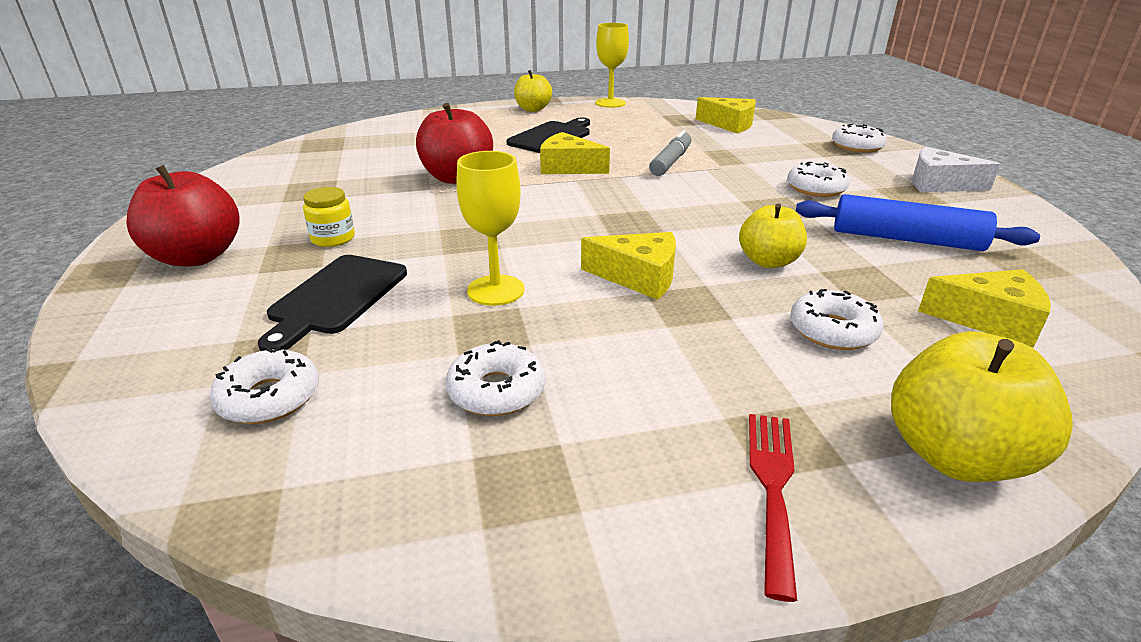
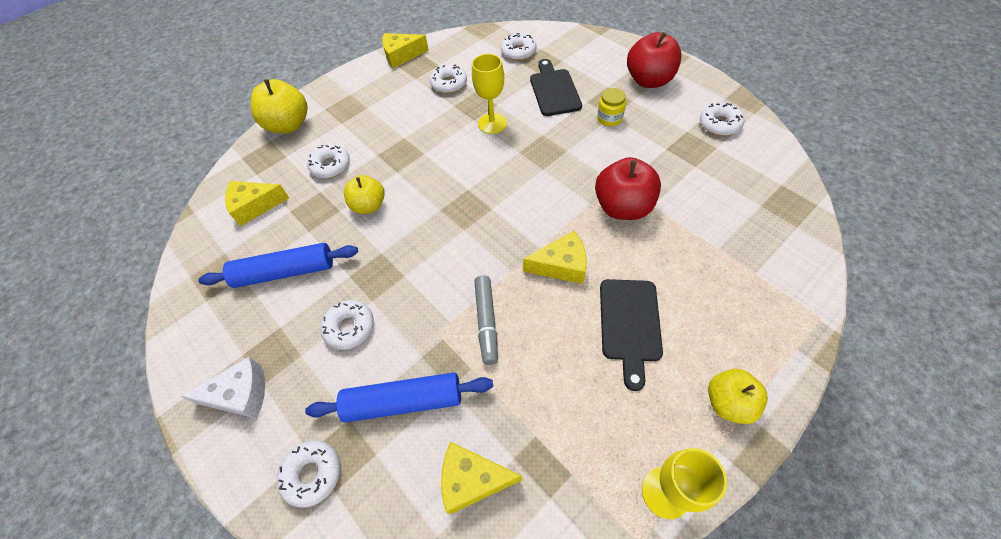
camera: 155 degrees right, 25 degrees up
(240, 195) = (719, 124): none -> white donut
(638, 277) = (432, 161): yellow cheese -> yellow cheese (401, 55)
(770, 152) = (403, 401): none -> blue rolling pin
(772, 487) = (346, 92): red fork -> none

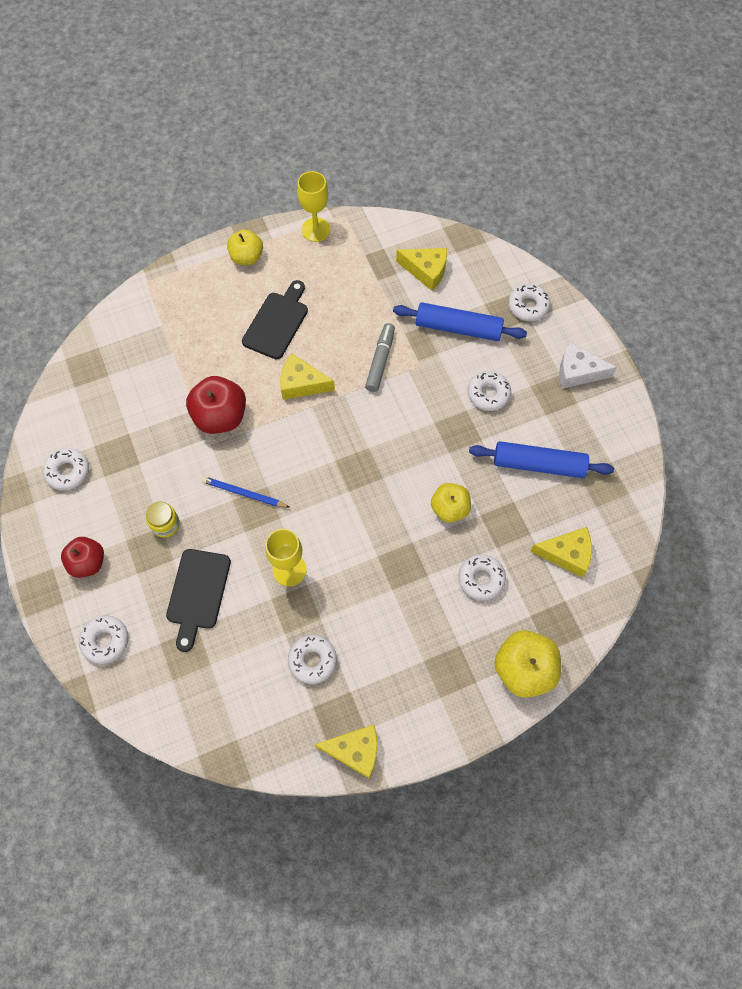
camera: 165 degrees left, 10 degrees up
(518, 52) = (202, 685): white donut -> white donut (105, 641)
(559, 158) = (244, 493): none -> blue pencil
(649, 80) = (88, 562): red apple -> red apple, size x0.66

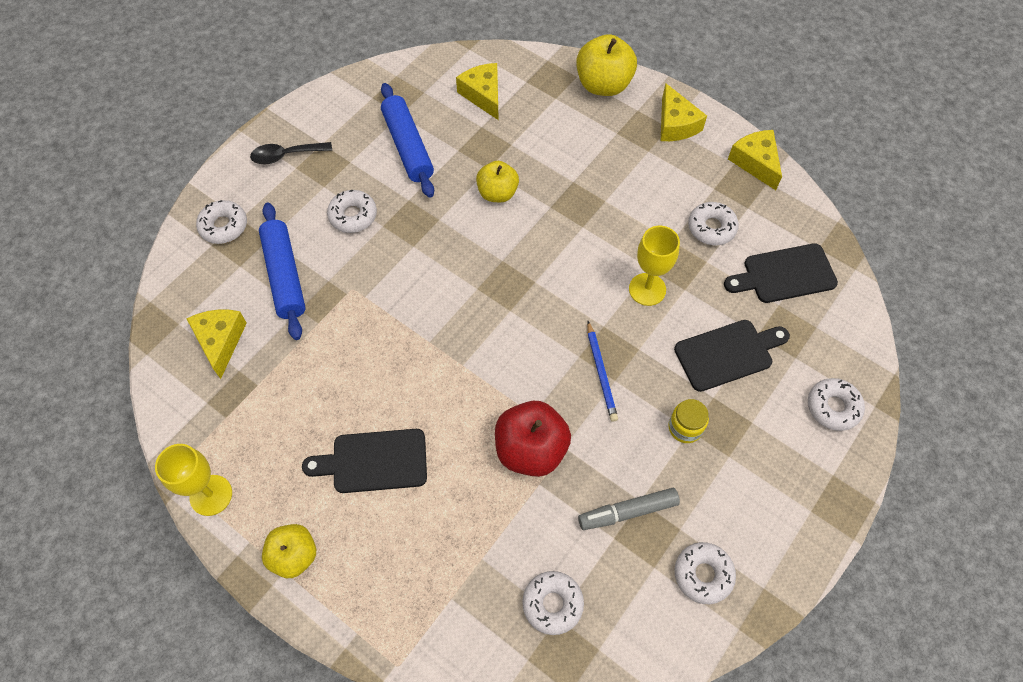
camera: 120 degrees left, 5 degrees down
(88, 562) = (778, 478): red apple -> none
(232, 690) = (784, 274): none -> black cutting board
(301, 384) = (440, 389): yellow cheese -> yellow cheese (675, 124)
(380, 361) = (367, 328): grey marker -> grey marker (627, 512)
(481, 579) = (548, 142): white donut -> white donut (552, 604)
(578, 372) = (286, 155): white cheese -> black spoon

